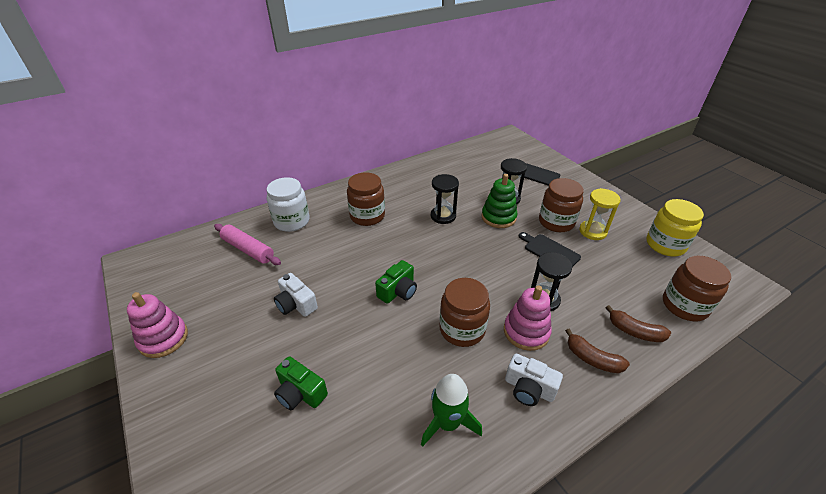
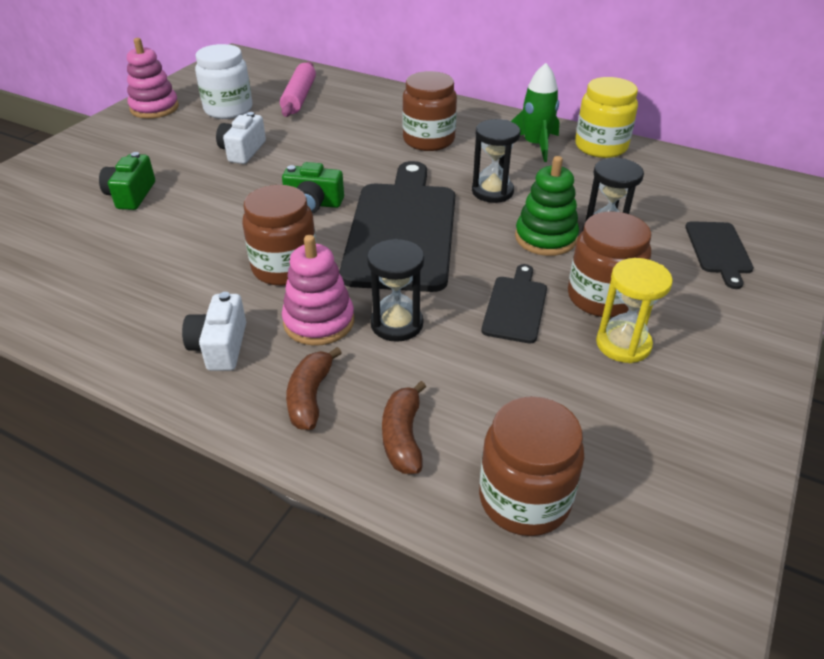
camera: 60 degrees right, 0 degrees up
(292, 221) = (367, 101): white jar -> white jar (228, 109)
(448, 423) = (137, 296): green rocket -> green rocket (535, 145)
(456, 264) = (402, 230): none -> black cutting board
(665, 245) = (692, 451): yellow jar -> yellow jar (601, 146)

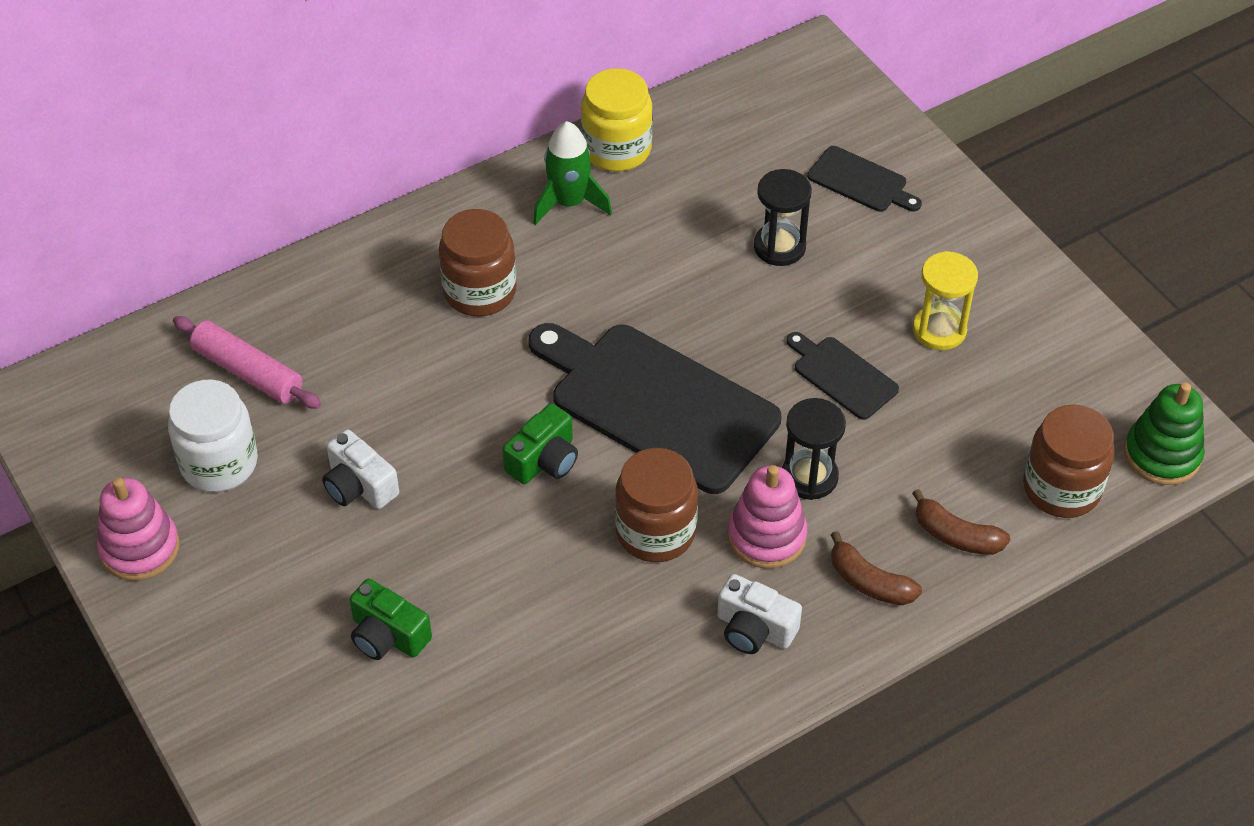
camera: 60 degrees left, 10 degrees up
(492, 191) = (638, 291): black hourglass -> none
(545, 238) = (753, 295): green stacking toy -> green stacking toy (1162, 455)
(601, 297) = (870, 307): brown jar -> none

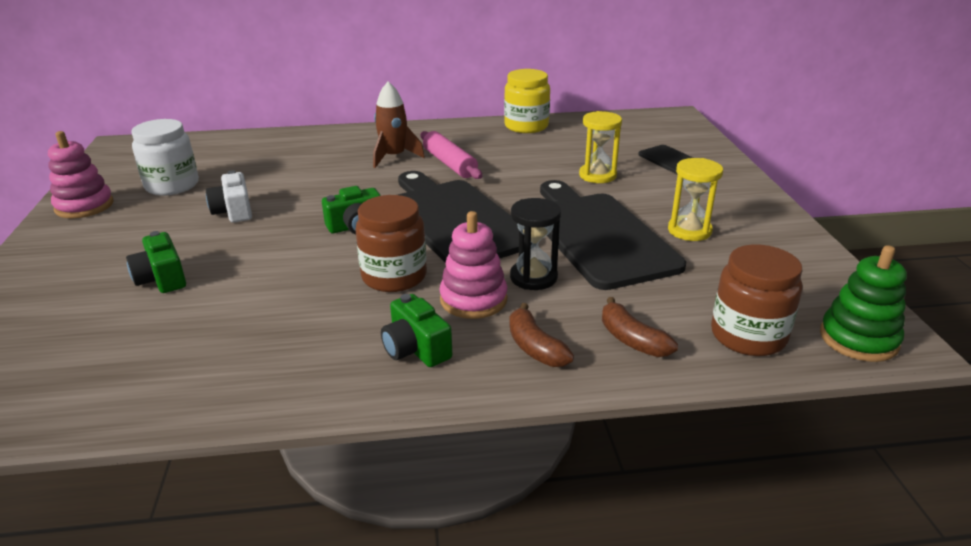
camera: 25 degrees right, 20 degrees down
(248, 372) = (234, 158): pink rolling pin -> pink rolling pin (450, 163)
(479, 291) = (394, 157): brown jar -> brown rocket
(569, 203) = (480, 138): green rocket -> none
(754, 629) = (416, 349): white camera -> green camera
(779, 247) = (597, 175): black hourglass -> yellow hourglass
(842, 375) = (598, 235): black cutting board -> black cutting board, size x2.13

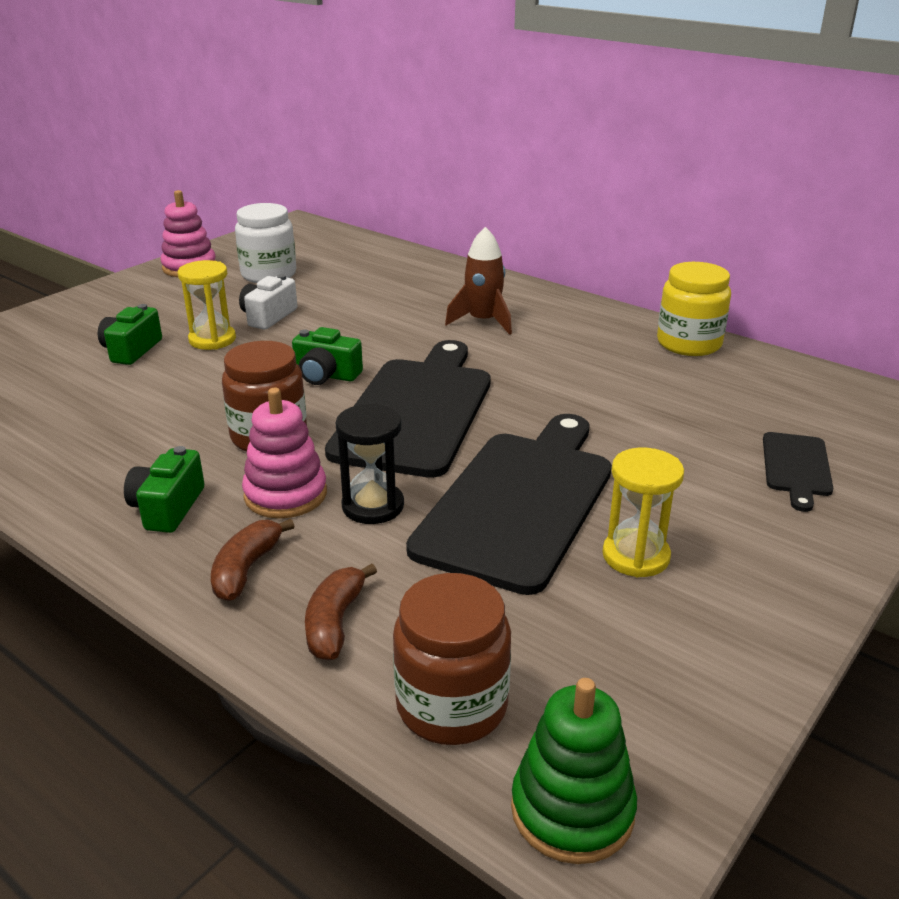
camera: 45 degrees right, 0 degrees up
(450, 163) = (522, 351): pink rolling pin -> none
(597, 175) = (657, 437): yellow hourglass -> yellow hourglass (212, 340)

